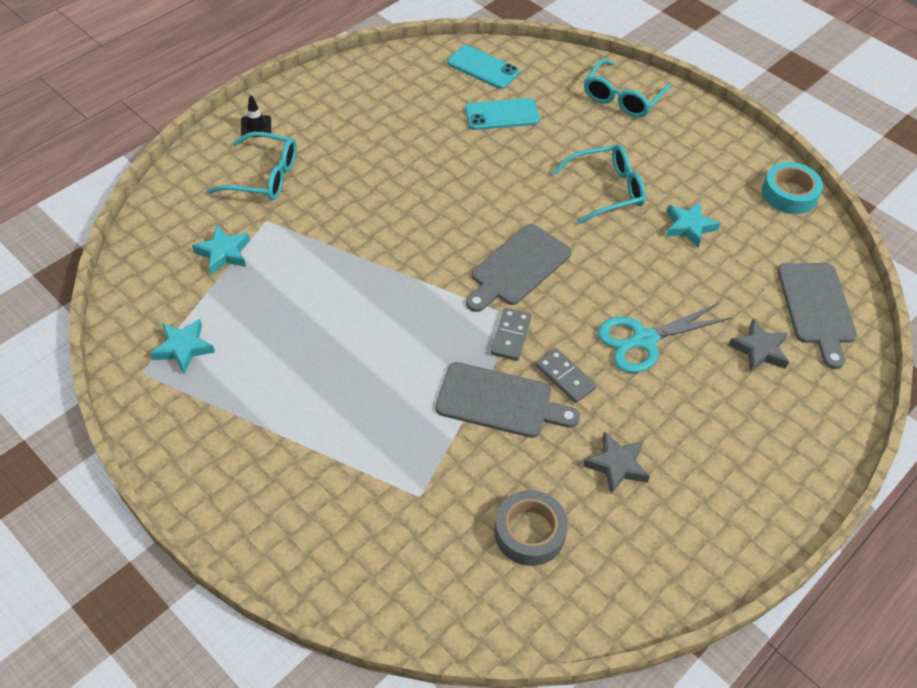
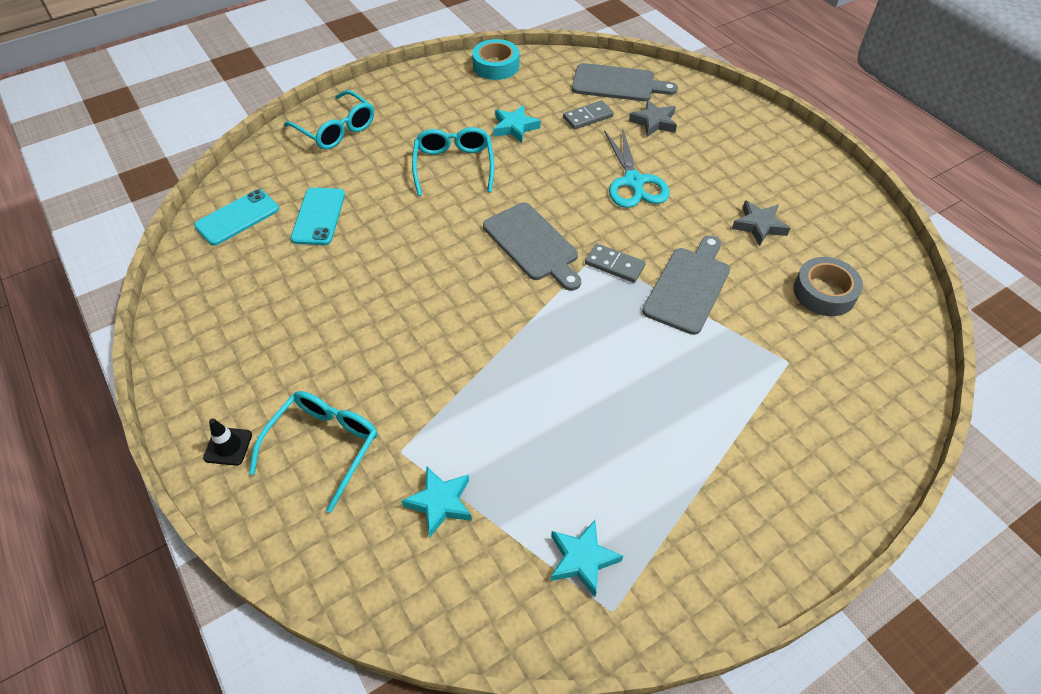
camera: 75 degrees left, 0 degrees up
(565, 377) = (666, 238): grey domino -> grey domino (588, 117)

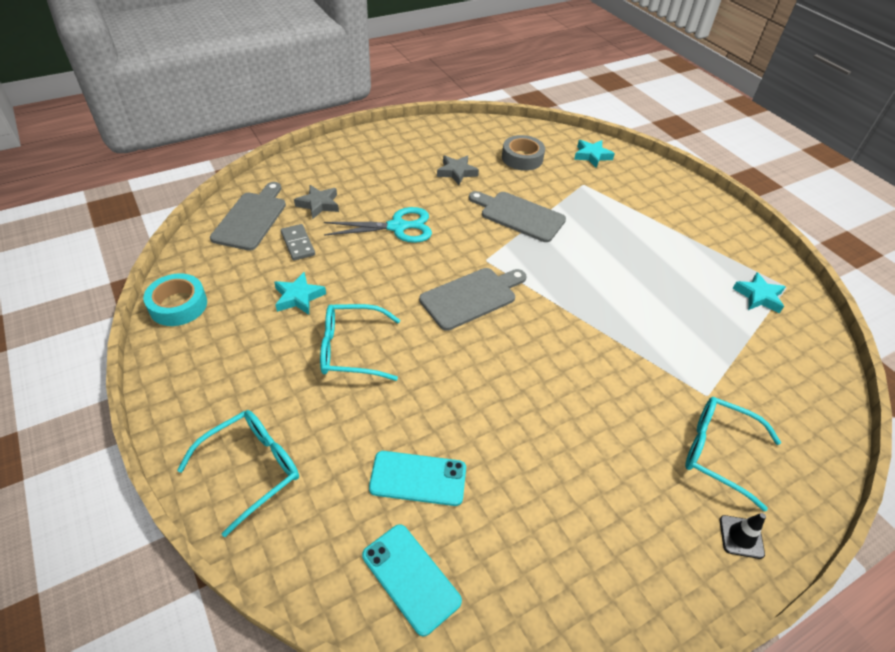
camera: 90 degrees left, 5 degrees down
(440, 503) = (744, 370): turquoise star -> turquoise star (592, 156)
(614, 265) = (497, 250): grey domino -> none

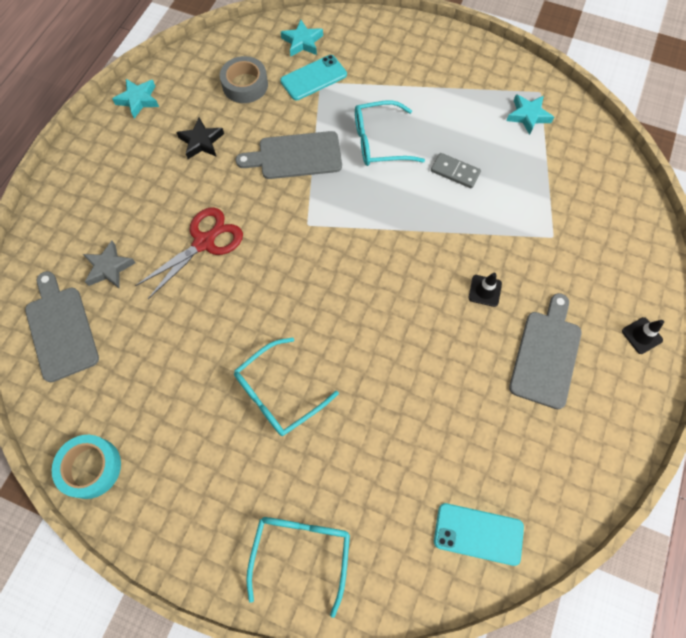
camera: 35 degrees left, 20 degrees up
(298, 244) = (133, 325): grey domino -> grey domino (455, 172)
(298, 297) = (188, 378): turquoise star -> turquoise star (138, 100)
(398, 227) = (204, 242): turquoise scissors -> red scissors
(418, 478) = (422, 460): turquoise phone -> turquoise phone (313, 78)
(456, 172) = (201, 142): grey star -> black star
(471, 297) = (327, 271): grey cutting board -> grey cutting board (546, 354)
(599, 393) = (485, 291): none -> black traffic cone
(718, 452) = (589, 280): turquoise glasses -> turquoise glasses (379, 142)

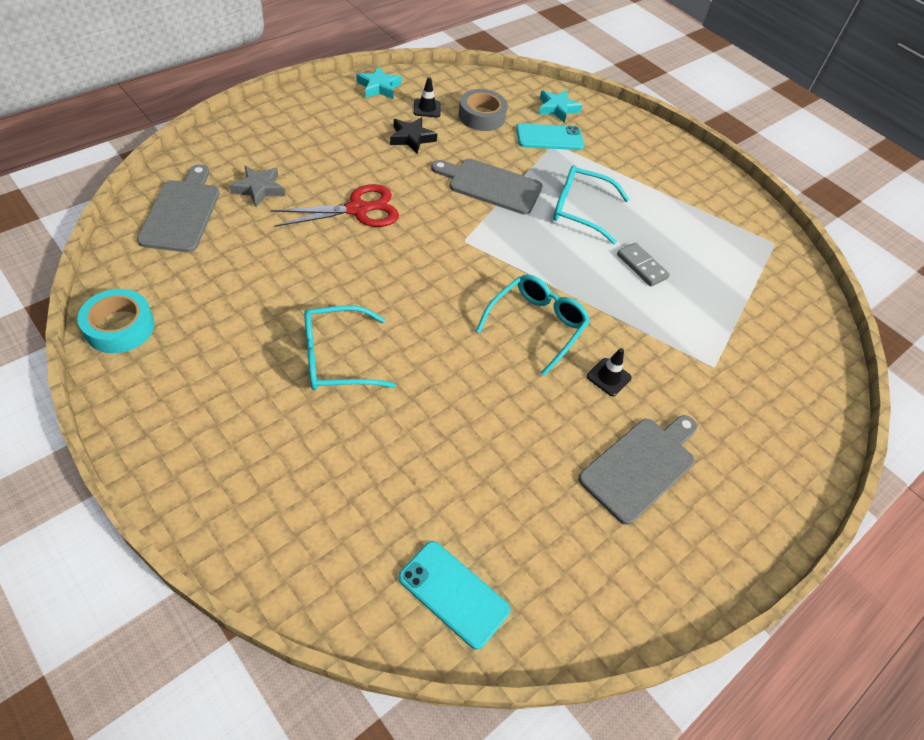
camera: 20 degrees right, 15 degrees down
(301, 552) = (256, 505): turquoise glasses -> turquoise glasses (536, 325)
(528, 116) = (749, 256): turquoise star -> none
(641, 335) = (764, 504): black traffic cone -> black traffic cone (427, 108)

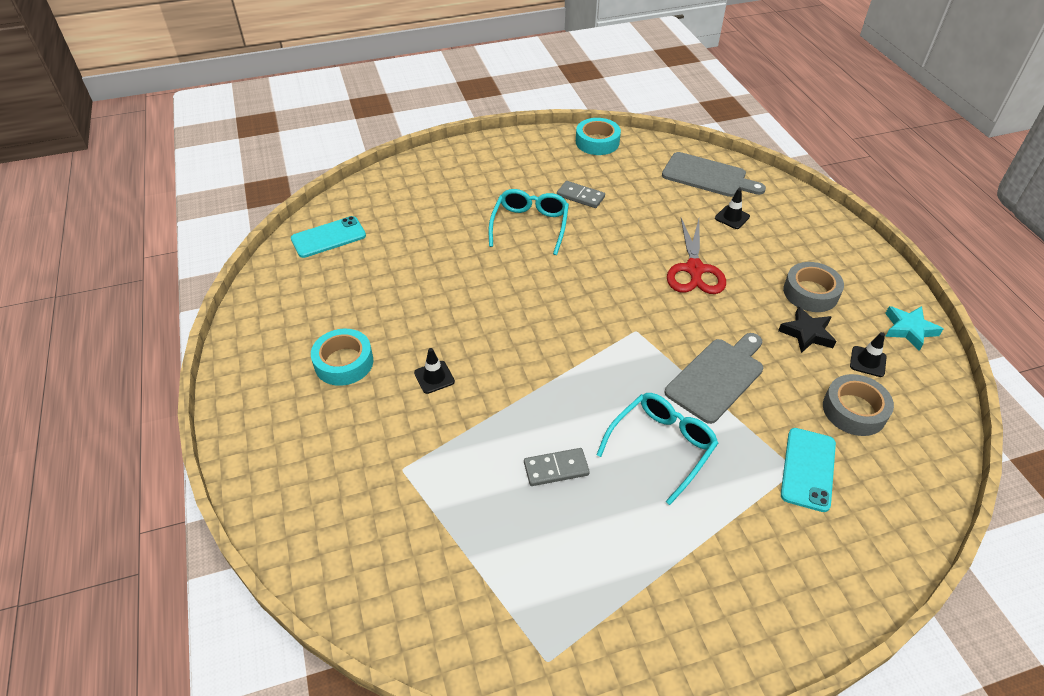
camera: 120 degrees right, 5 degrees down
(258, 321) = (580, 196): none -> grey domino
(259, 189) = (732, 217): grey star -> black traffic cone
(357, 136) = (810, 293): none -> grey tape
(536, 325) = (512, 348): turquoise glasses -> none
(557, 109) = (878, 505): turquoise star -> none
(641, 466) = (344, 362): grey cutting board -> turquoise tape

